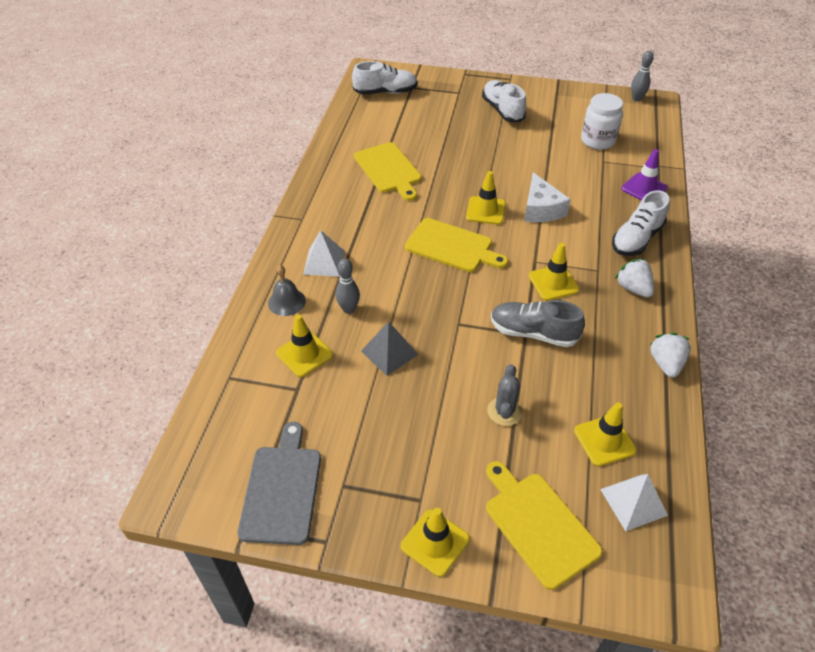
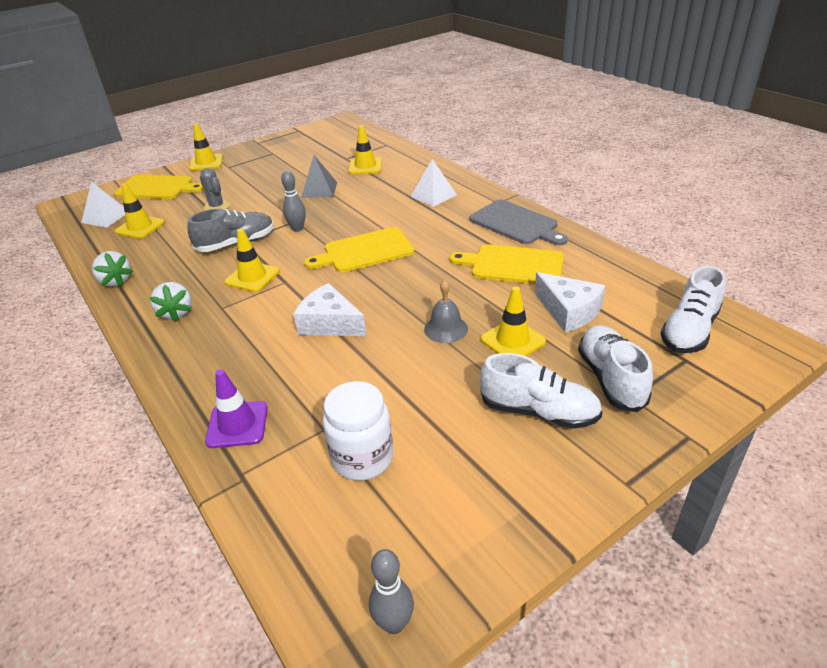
camera: 135 degrees right, 10 degrees down
(282, 489) = (298, 140): grey cutting board -> grey cutting board (516, 223)
(287, 302) = (416, 173): grey bell -> grey bell (446, 329)
(349, 309) = (375, 189): grey bowling pin -> grey bowling pin (297, 229)
(413, 131) = (568, 311): none -> white cheese
(485, 211) = (378, 290): yellow traffic cone -> yellow traffic cone (512, 340)
(633, 288) = (176, 313): white strawberry -> white strawberry turned 60 degrees clockwise
(636, 239) = (203, 357): white shoe -> white shoe (611, 379)

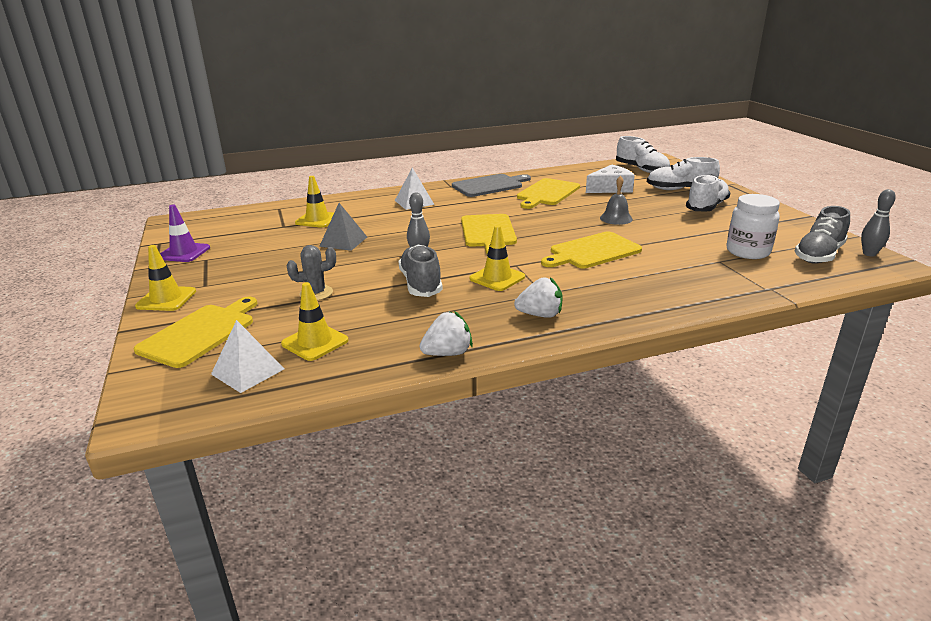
camera: 75 degrees left, 10 degrees down
(237, 424) = (713, 289): purple traffic cone -> purple traffic cone (184, 253)
(330, 323) = (592, 251): white cheese -> yellow cutting board
(370, 545) = (818, 255): none -> grey shoe
(512, 340) = (636, 204): yellow traffic cone -> none

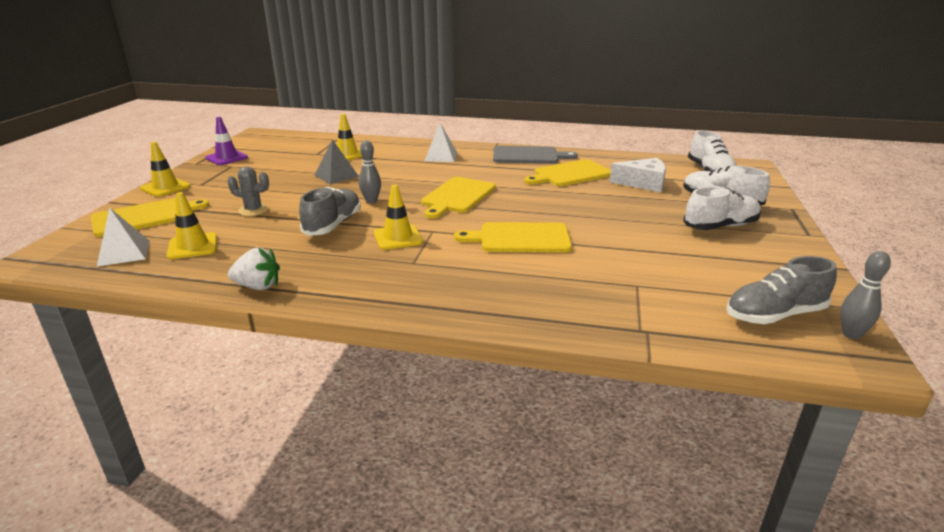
camera: 30 degrees right, 0 degrees up
(540, 315) = (378, 280): white strawberry -> none
(616, 218) = (598, 213): grey bell -> none
(747, 252) = (687, 285): white jar -> none

